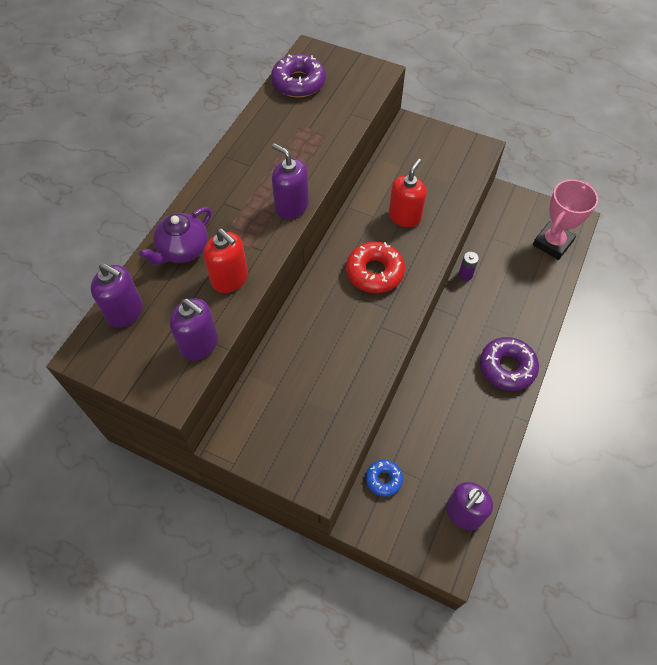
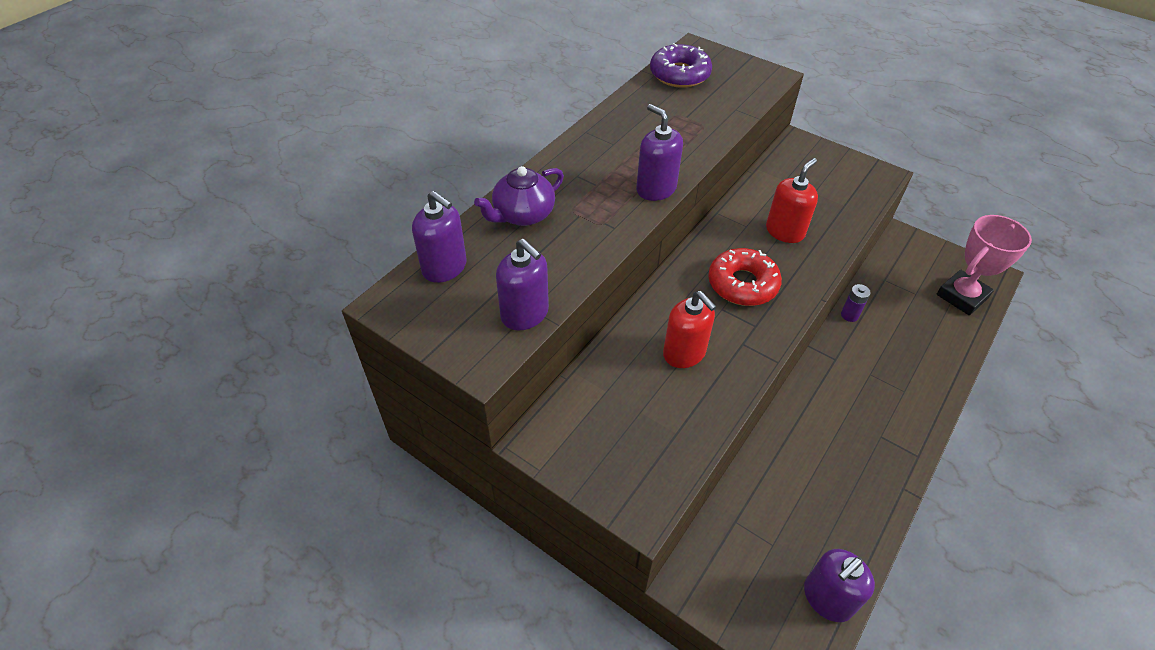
camera: 10 degrees right, 10 degrees down
(230, 279) = (572, 251): red soap dispenser -> red soap dispenser (684, 353)
(384, 479) = (724, 535): blue donut -> none
(507, 367) = (896, 428): purple donut -> none

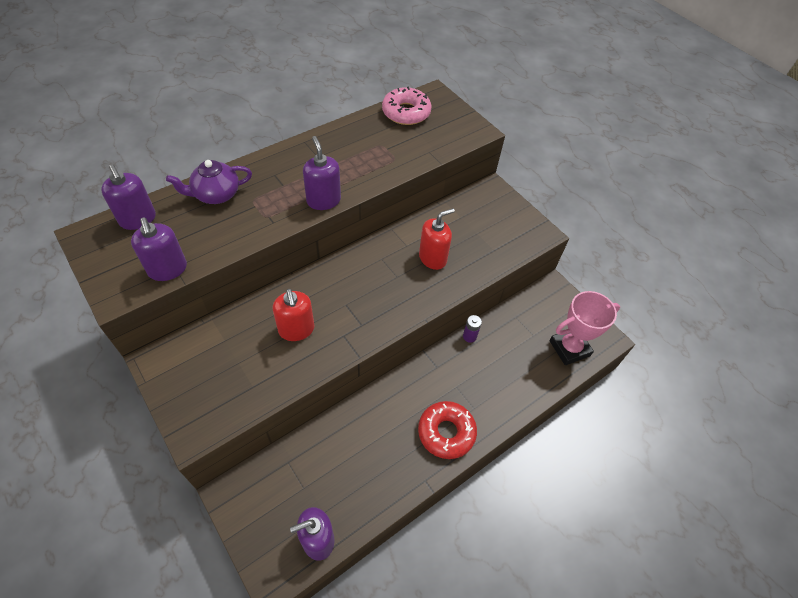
camera: 15 degrees right, 5 degrees up
(679, 74) = (406, 112): purple donut -> pink donut
(742, 284) = (373, 290): red donut -> red donut (446, 432)

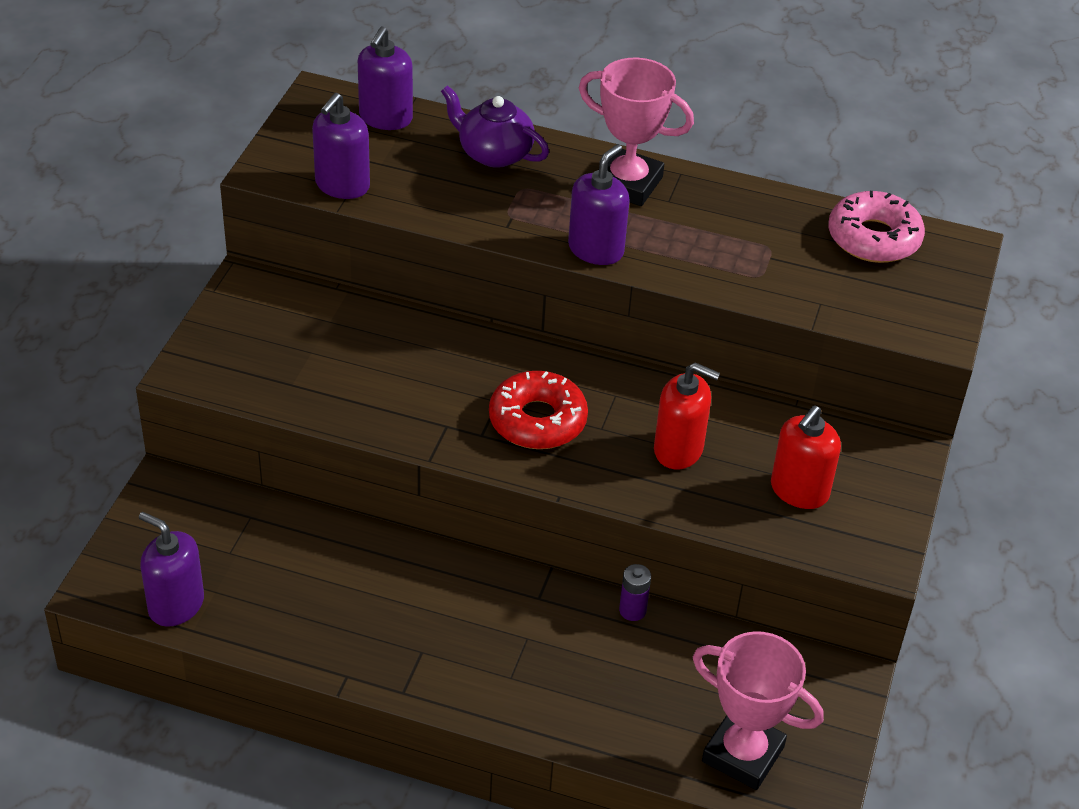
camera: 55 degrees right, 10 degrees down
(291, 162) = (628, 183): none -> pink trophy
(296, 329) = (410, 376): red soap dispenser -> red soap dispenser (799, 491)
(446, 432) = (440, 663): red donut -> red donut (537, 420)

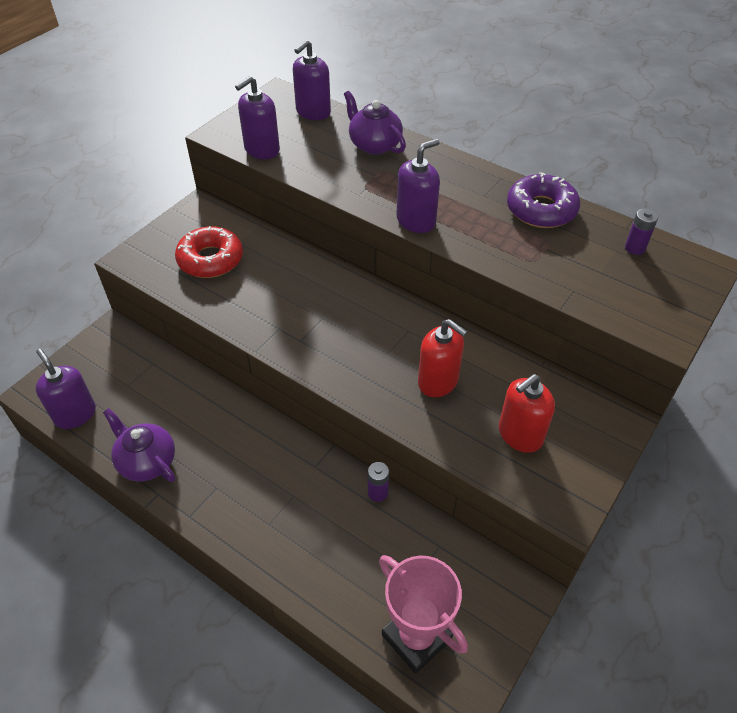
camera: 20 degrees right, 5 degrees up
(311, 641) = (146, 461): none -> purple teapot
(537, 420) = (344, 338): red donut -> red donut (210, 259)
(628, 183) = (459, 179): pink trophy -> none
(746, 208) = (541, 210): none -> purple donut
(873, 238) = (635, 248): pink donut -> purple battery

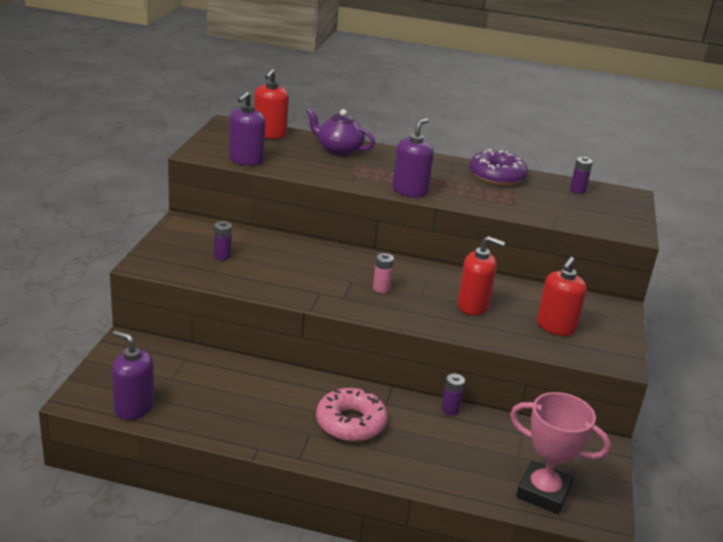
camera: 25 degrees left, 20 degrees down
(146, 461) = (231, 428): purple teapot -> none
(210, 259) = (222, 256): red donut -> purple battery
(264, 484) = (350, 423): none -> pink donut
(313, 112) = (270, 134): purple soap dispenser -> red soap dispenser
(348, 335) = (381, 288): none -> pink battery

